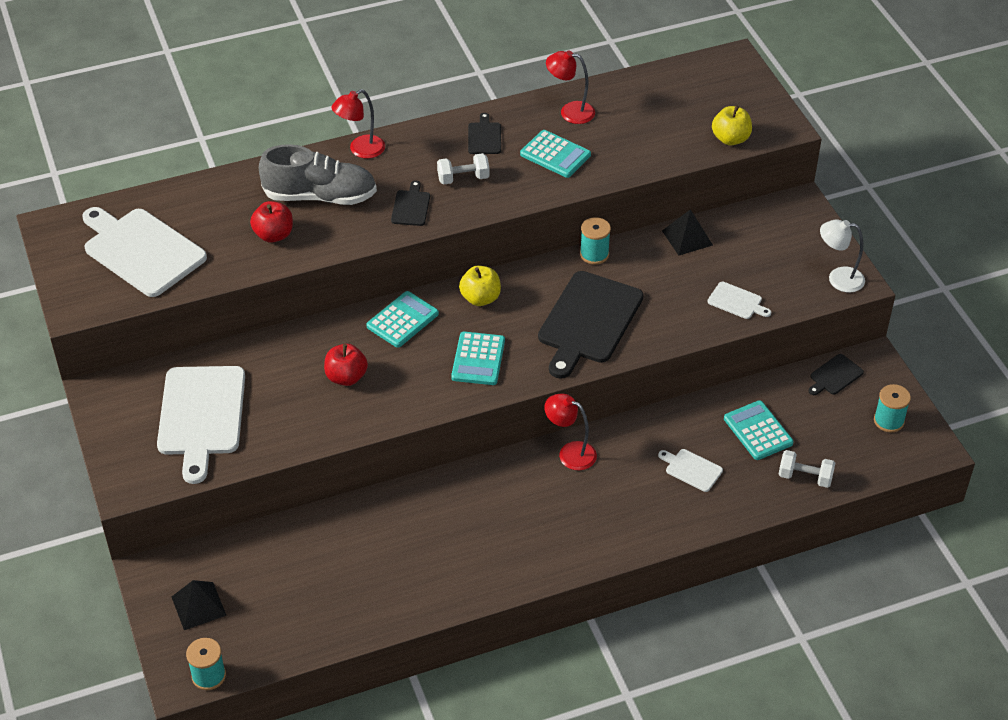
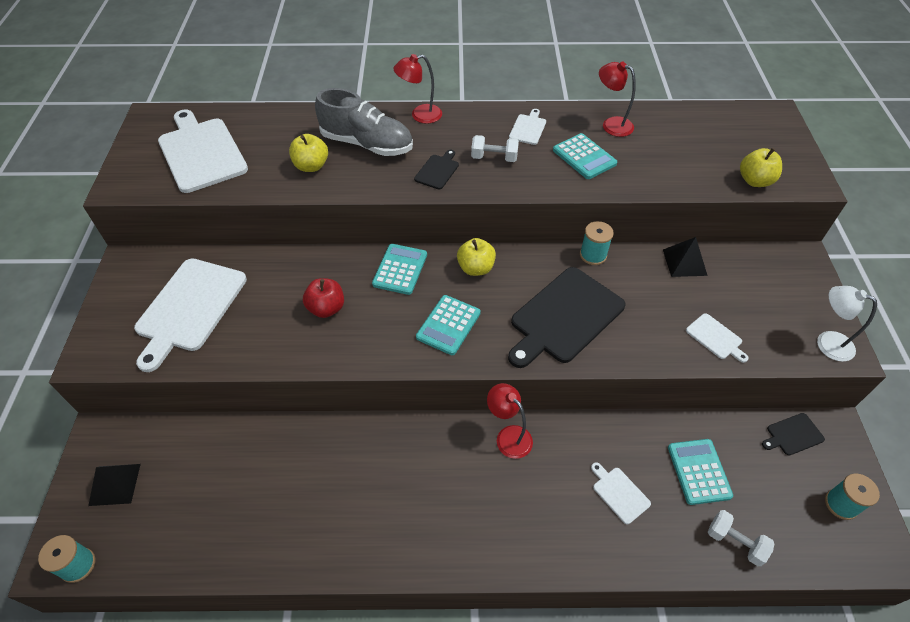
camera: 20 degrees right, 5 degrees up
(274, 235) = (311, 166): red apple -> yellow apple
(402, 320) = (400, 269): turquoise calculator -> turquoise calculator turned 45 degrees counterclockwise
(484, 137) = (528, 128): black cutting board -> white cutting board

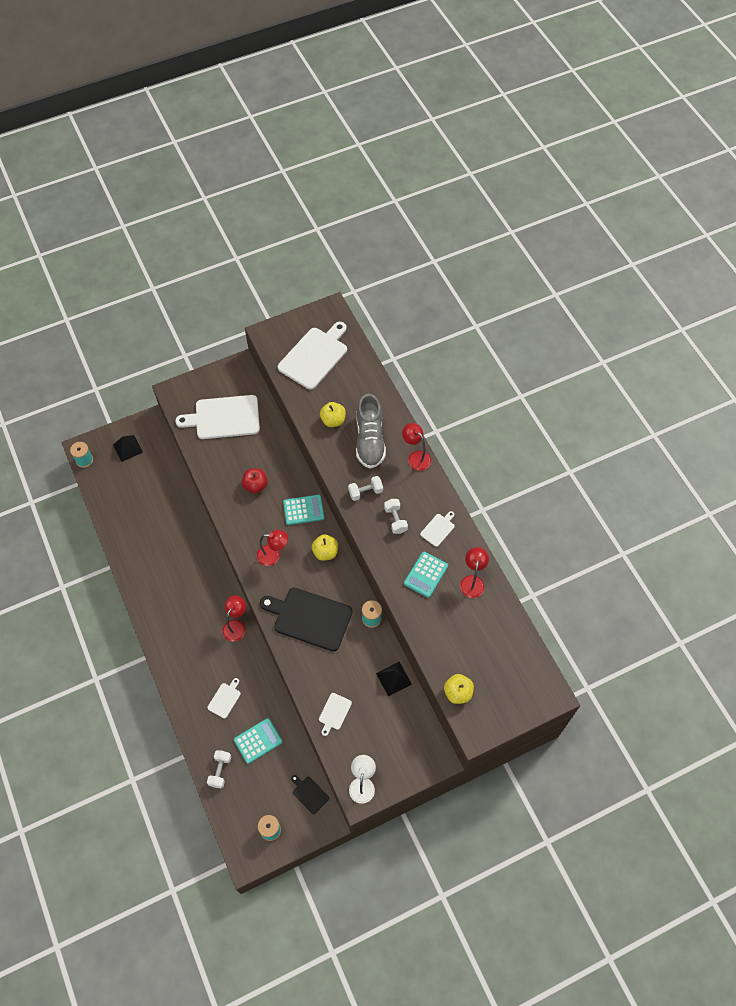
camera: 65 degrees right, 10 degrees up
(438, 171) = (365, 492): black cutting board -> white dumbbell
(448, 325) = (273, 555): turquoise calculator -> red lamp
(528, 128) = (438, 529): white cutting board -> white cutting board turned 45 degrees counterclockwise

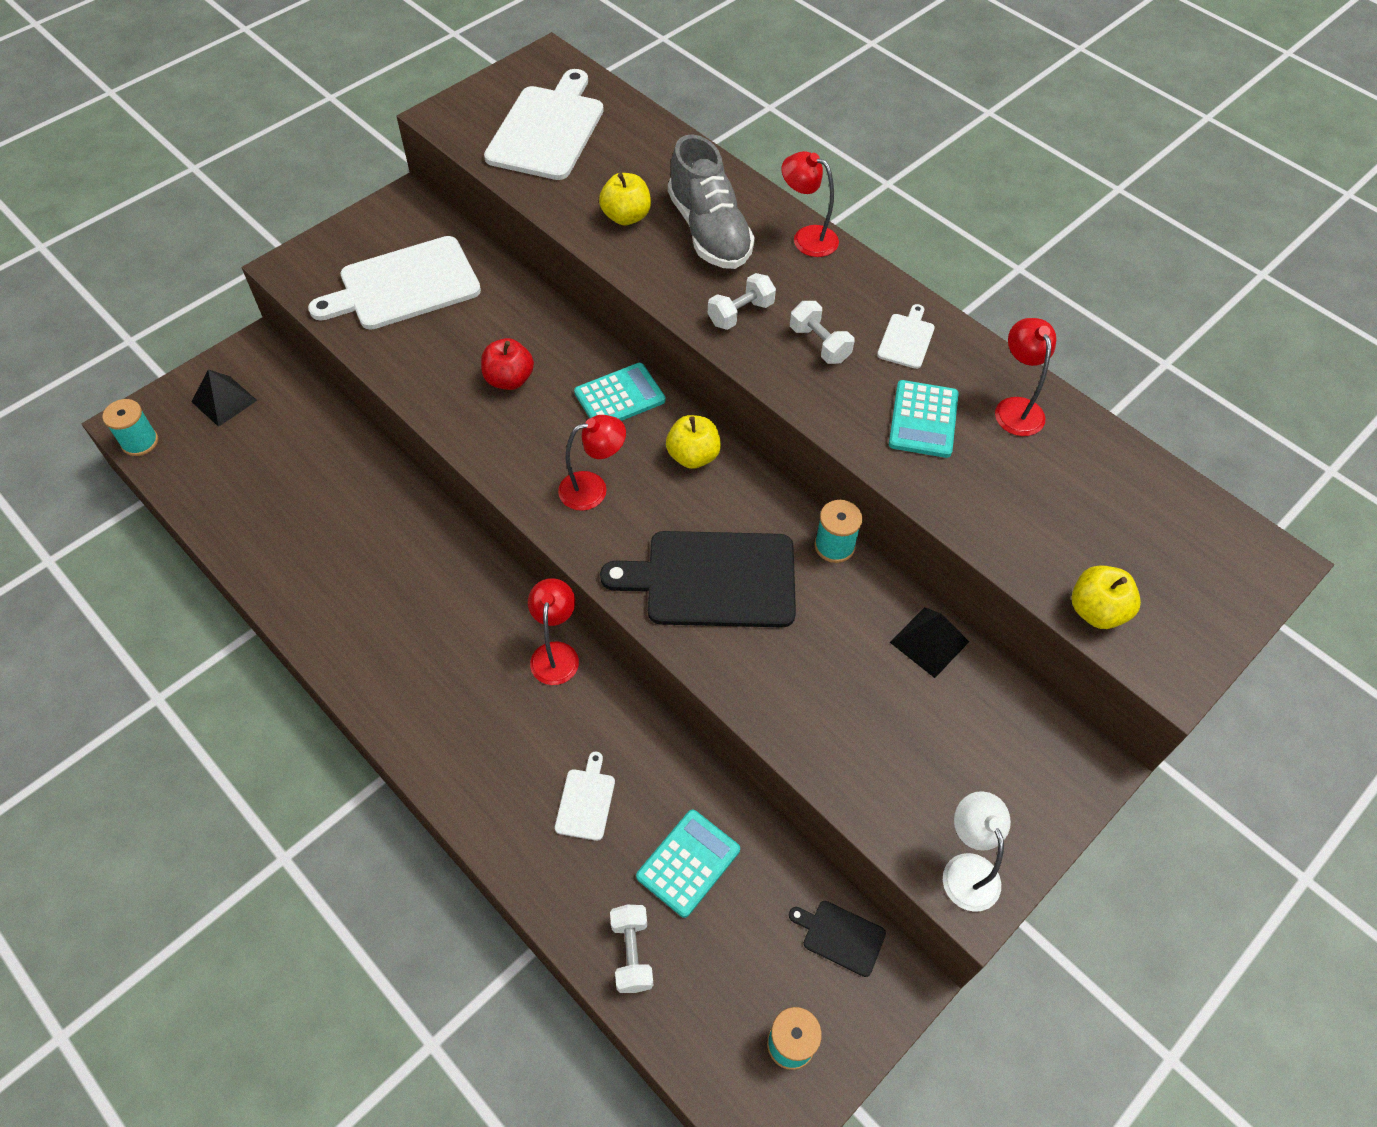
camera: 20 degrees left, 5 degrees down
(334, 712) = (842, 743): white cutting board -> none

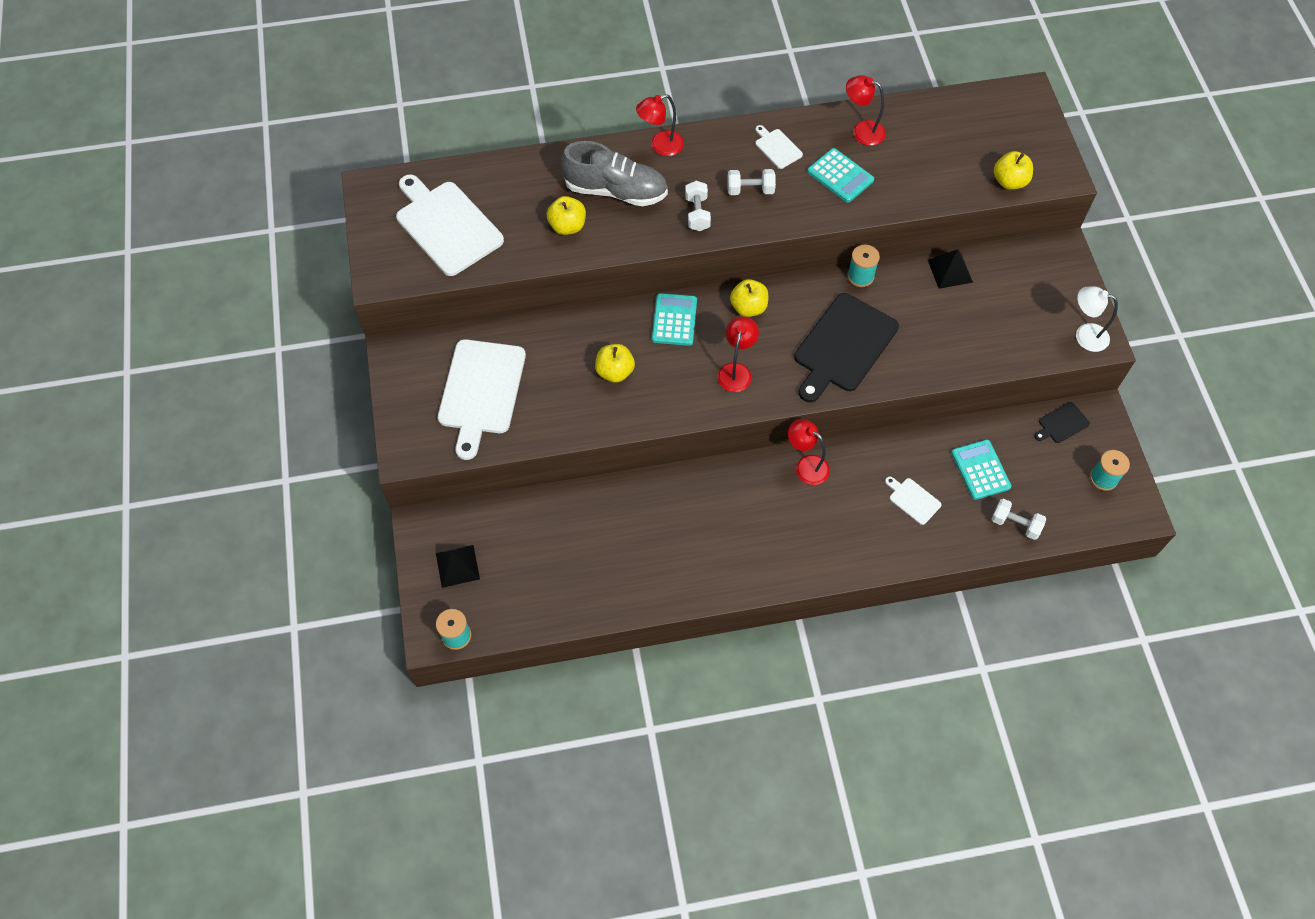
camera: 55 degrees left, 5 degrees up
(509, 379) = (615, 371): red apple -> yellow apple

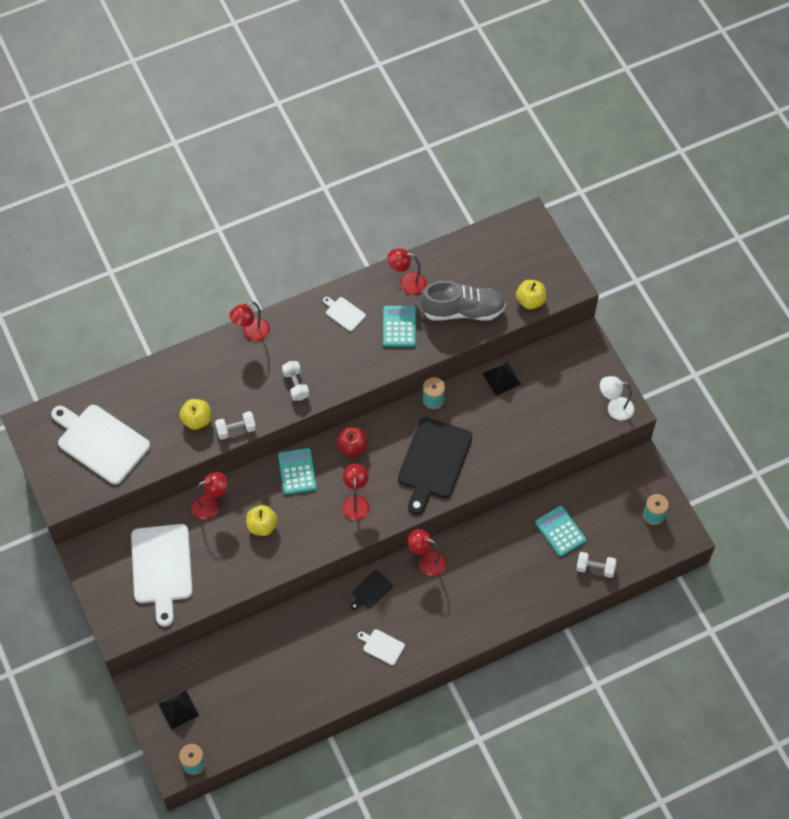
camera: 15 degrees left, 0 degrees up
(561, 334) = (211, 505): none -> red lamp
(616, 191) = (226, 380): grey shoe -> grey shoe (463, 310)
(748, 307) = (352, 447): yellow apple -> red apple
(750, 190) = (332, 355): white dumbbell -> white dumbbell (236, 429)
(840, 176) = (399, 326): turquoise calculator -> turquoise calculator turned 120 degrees counterclockwise
(913, 500) = (514, 568): white cutting board -> white cutting board (382, 646)
(1062, 423) = (614, 478): black cutting board -> black cutting board (371, 590)

